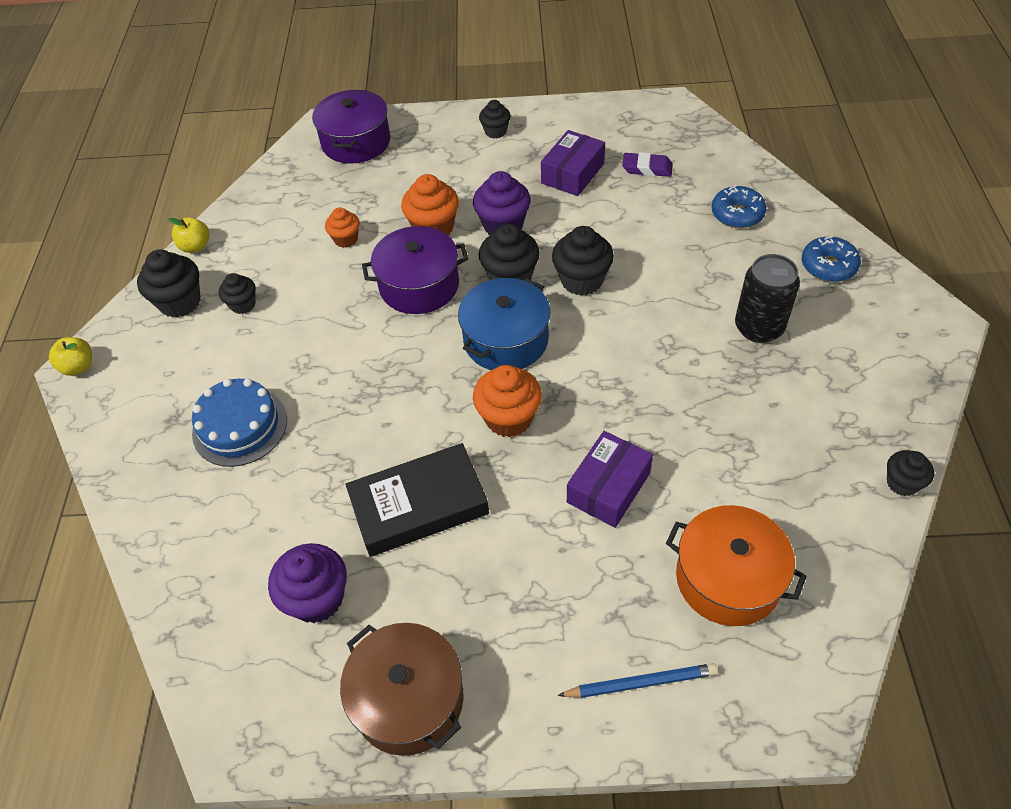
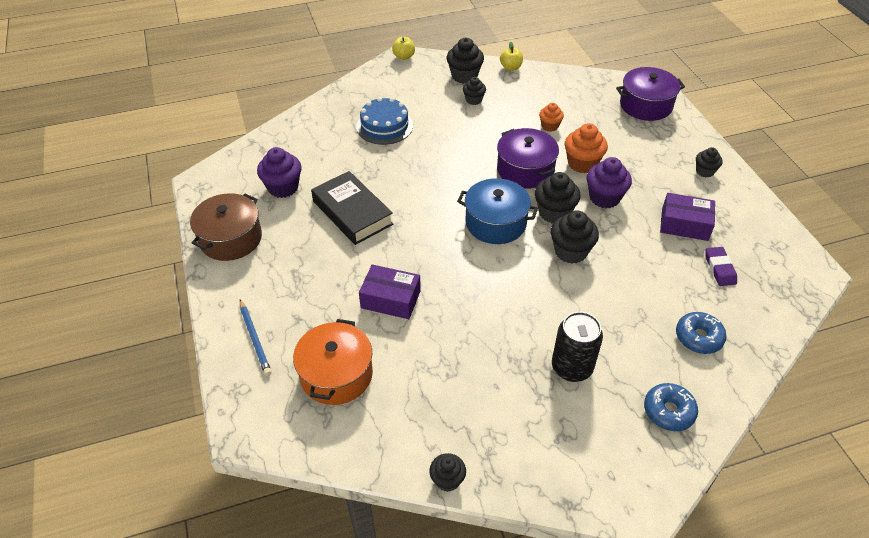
camera: 70 degrees right, 5 degrees down
(509, 418) = (430, 238): orange cupcake -> none

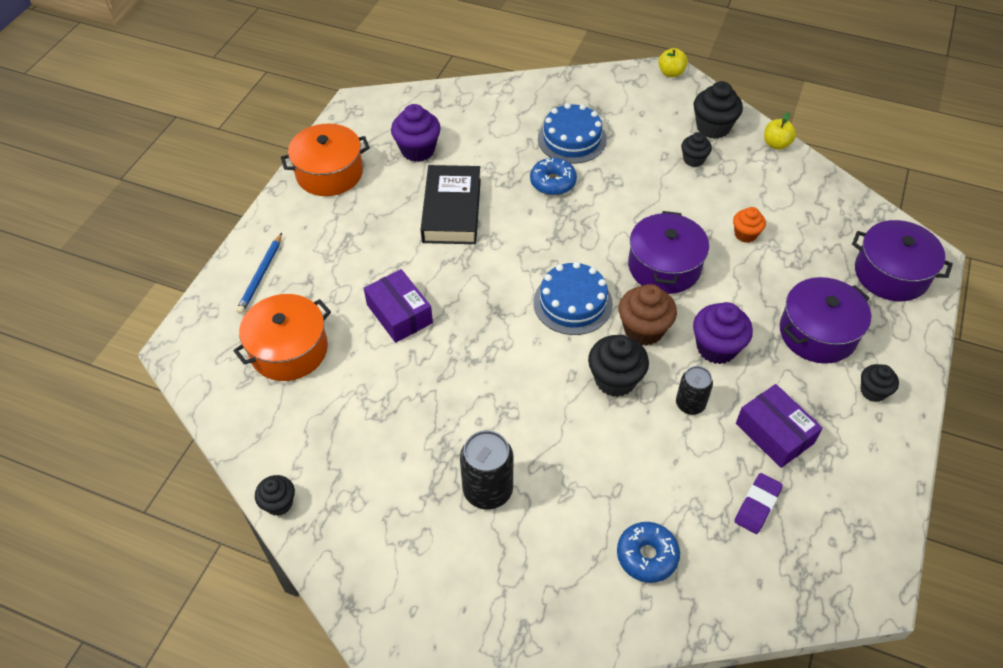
camera: 40 degrees right, 5 degrees up
(231, 238) = (329, 173): brown pot -> orange pot
(495, 223) = (572, 303): blue pot -> blue cake
(554, 213) = (643, 330): black cupcake -> brown cupcake
(582, 163) = (735, 296): orange cupcake -> none
(626, 238) = (690, 404): none -> black can
(645, 157) = (817, 333): none -> purple pot
(668, 411) = (531, 599): blue donut -> blue donut (553, 182)

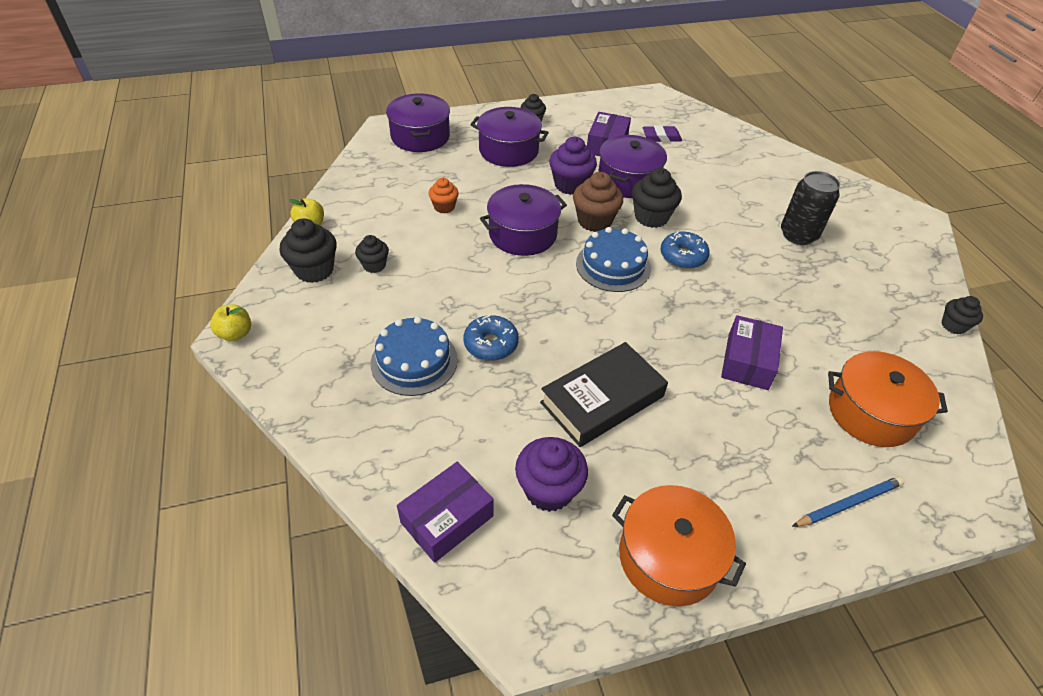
camera: 130 degrees left, 5 degrees down
(444, 104) = (447, 519): none -> purple box
(647, 556) = (742, 161): blue donut -> blue donut (683, 256)
(690, 404) = (628, 180): black can -> purple pot

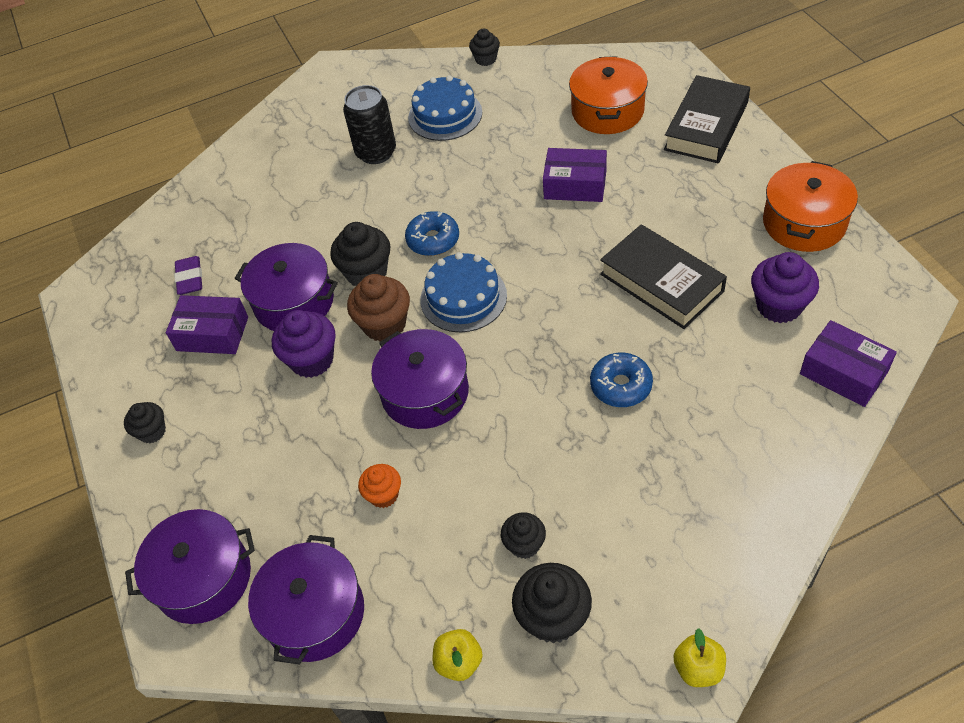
camera: 90 degrees left, 5 degrees up
(414, 361) = (671, 451): blue cake -> blue cake (445, 115)
(508, 150) = (235, 446): purple pot -> purple pot (315, 613)
(848, 504) = (706, 126): blue pencil -> black book

